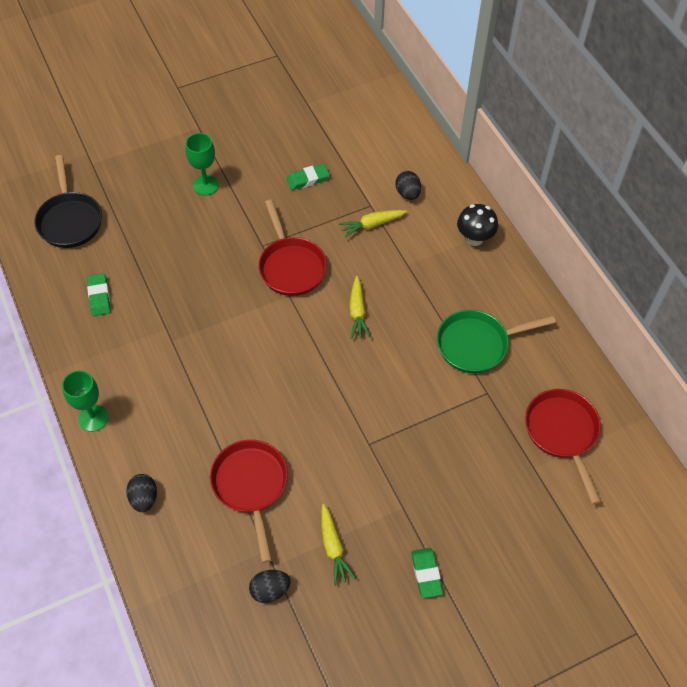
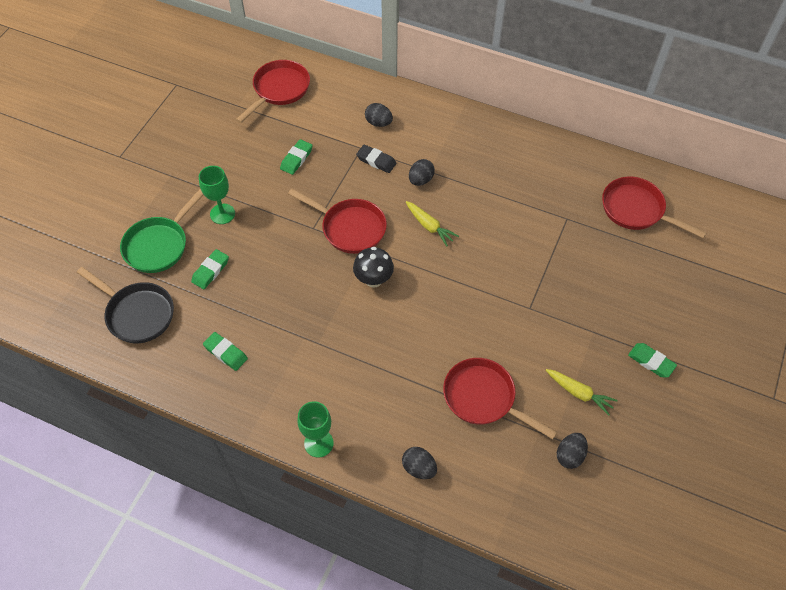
camera: 40 degrees left, 0 degrees up
(152, 225) = (210, 271): none -> green eraser
(353, 111) = (279, 90): none -> red pan
(371, 225) = (376, 161): yellow carrot -> black eraser
(392, 267) = (421, 180): none -> black egg
(474, 238) = (455, 124): black mushroom -> black mushroom (373, 280)
(477, 344) = (528, 192): green pan -> green pan (159, 245)

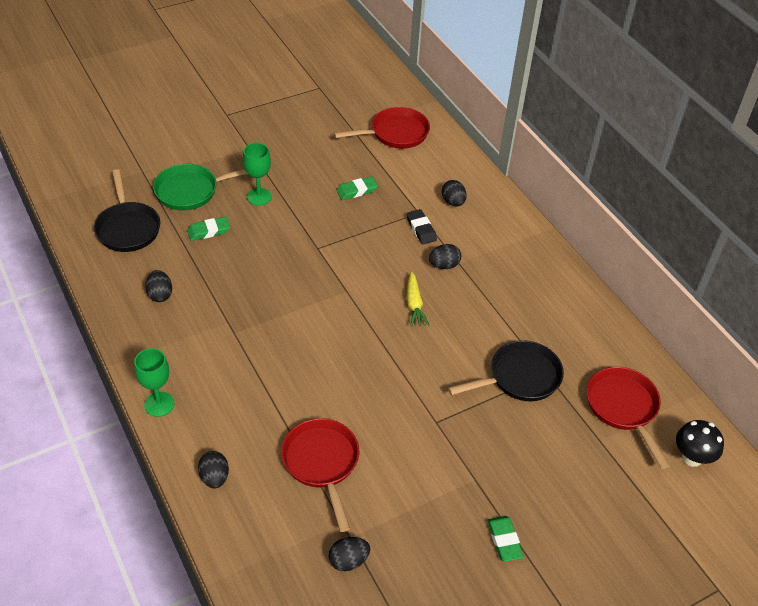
camera: 35 degrees right, 10 degrees down
(226, 353) = (160, 294): green eraser -> black egg
(349, 228) = (346, 265): red pan -> none
(373, 280) = (325, 315): black mushroom -> black mushroom (692, 458)
(552, 234) = (519, 377): none -> black pan
(579, 393) = (409, 519): yellow carrot -> none

